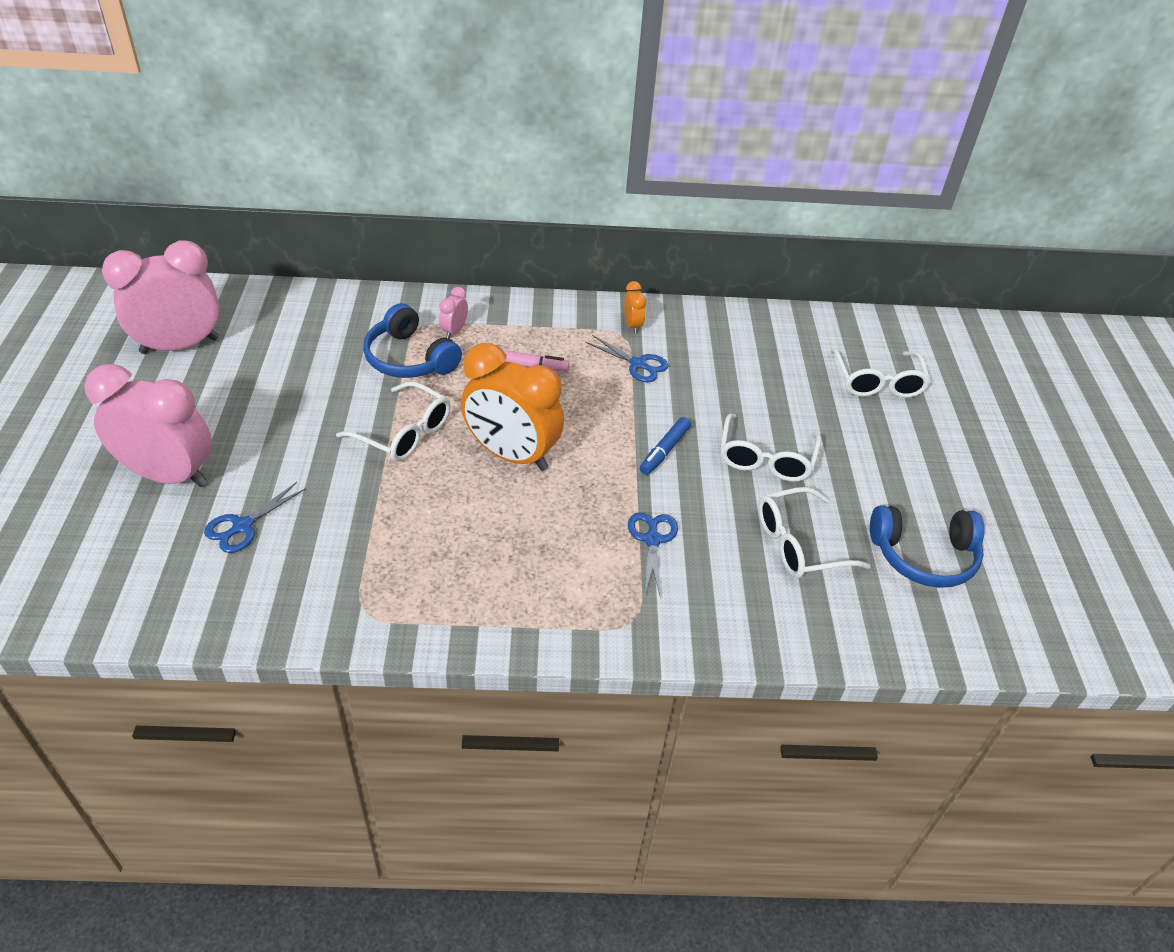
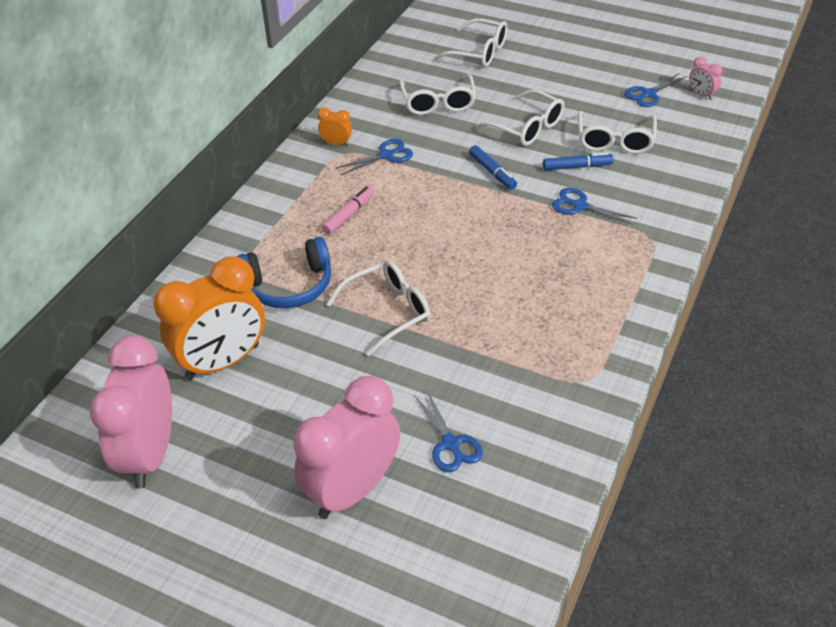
camera: 60 degrees left, 0 degrees up
(454, 331) = (270, 248): pink clock -> pink clock (701, 95)
(511, 455) = (452, 253): orange clock -> orange clock (223, 362)
(723, 520) = (577, 167): none -> blue marker
(755, 376) = (438, 103): none -> white glasses
(924, 556) = (648, 94): blue headphones -> blue scissors

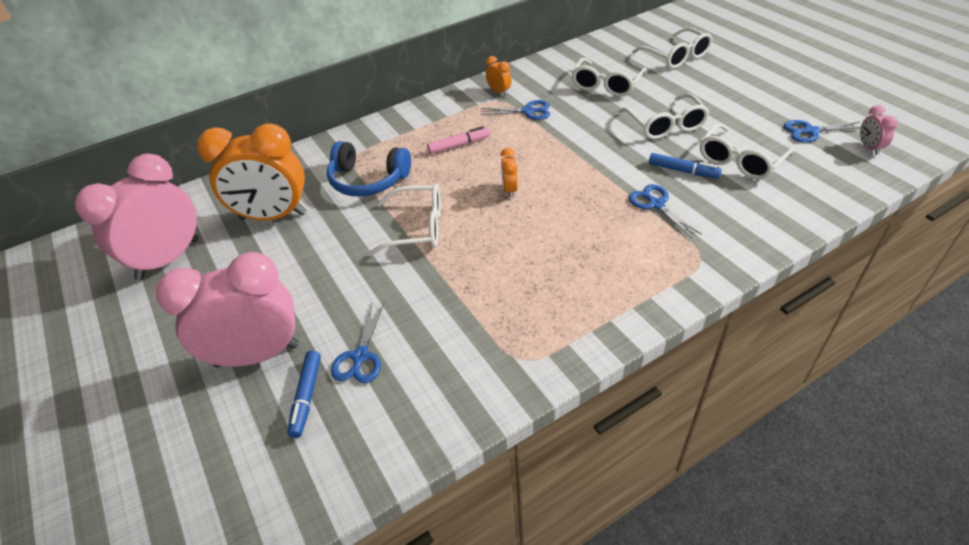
camera: 35 degrees right, 0 degrees up
(441, 241) = (510, 190): none -> orange clock
(492, 172) = (602, 151): blue marker -> blue marker (306, 397)

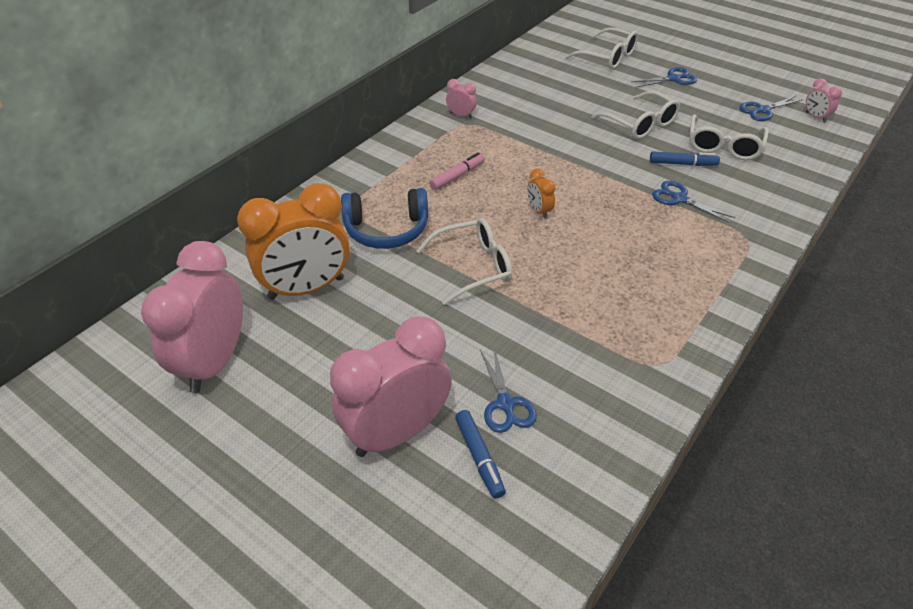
camera: 25 degrees left, 0 degrees up
(499, 92) = (461, 115): orange clock -> pink clock
(528, 111) = (504, 131): blue scissors -> blue scissors (673, 79)
(606, 85) = (561, 94): white glasses -> none

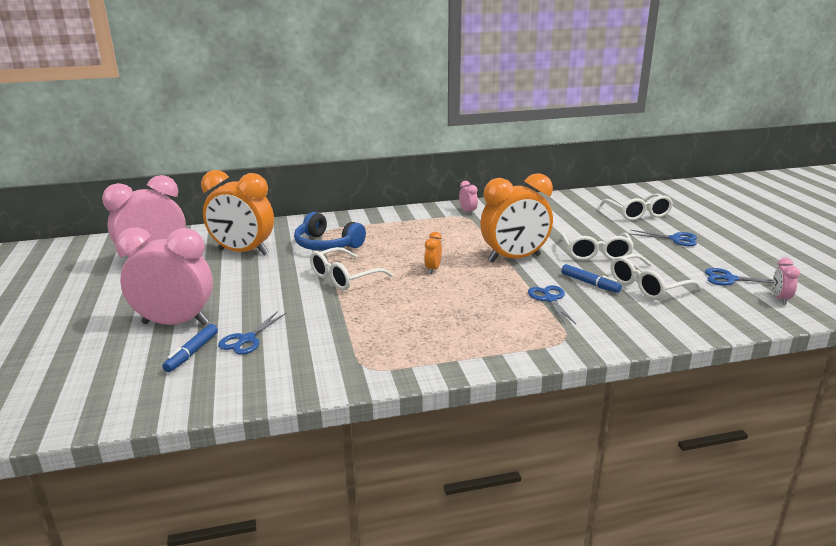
camera: 40 degrees right, 20 degrees down
(457, 176) = (412, 237): pink marker -> none
(474, 267) = (344, 278): white glasses -> white glasses turned 120 degrees clockwise
(588, 162) = (514, 259): none -> orange clock

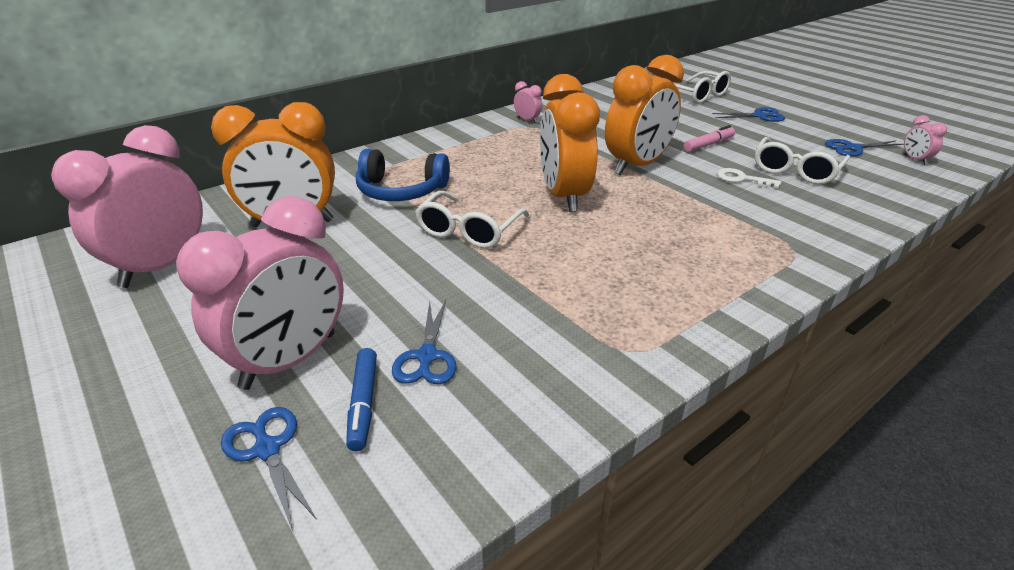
camera: 25 degrees left, 10 degrees up
(175, 323) = (289, 360): pink clock -> pink clock turned 150 degrees clockwise
(433, 269) = (564, 196): orange clock -> orange clock, size x2.40
(550, 299) = (726, 206): blue scissors -> blue scissors (267, 449)
(590, 283) = (742, 179): blue marker -> white key
(595, 253) = (708, 144): white glasses -> pink marker

